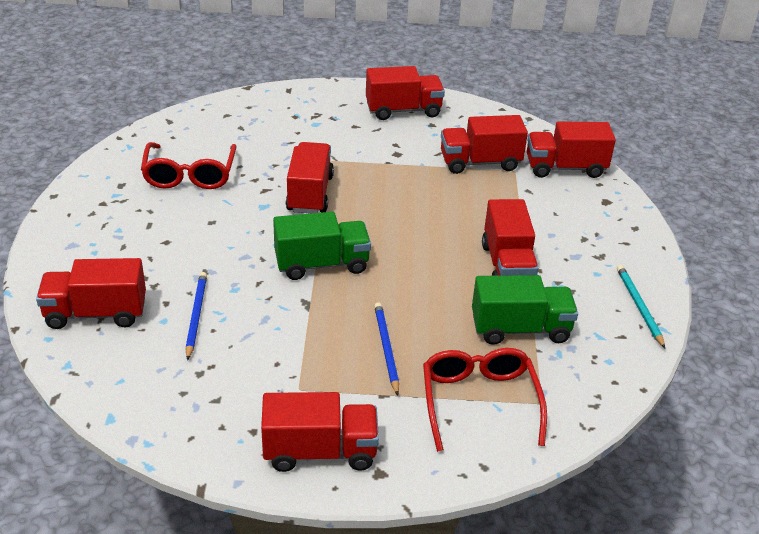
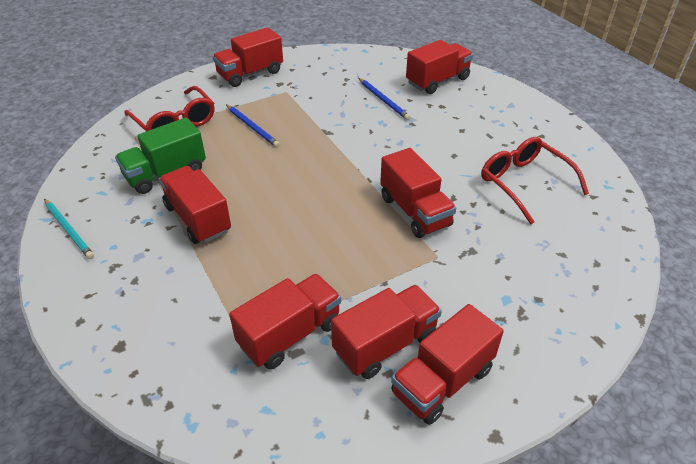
camera: 150 degrees right, 5 degrees up
(322, 264) = (343, 159): green truck -> none
(565, 168) = (184, 381): red truck -> red truck (385, 344)

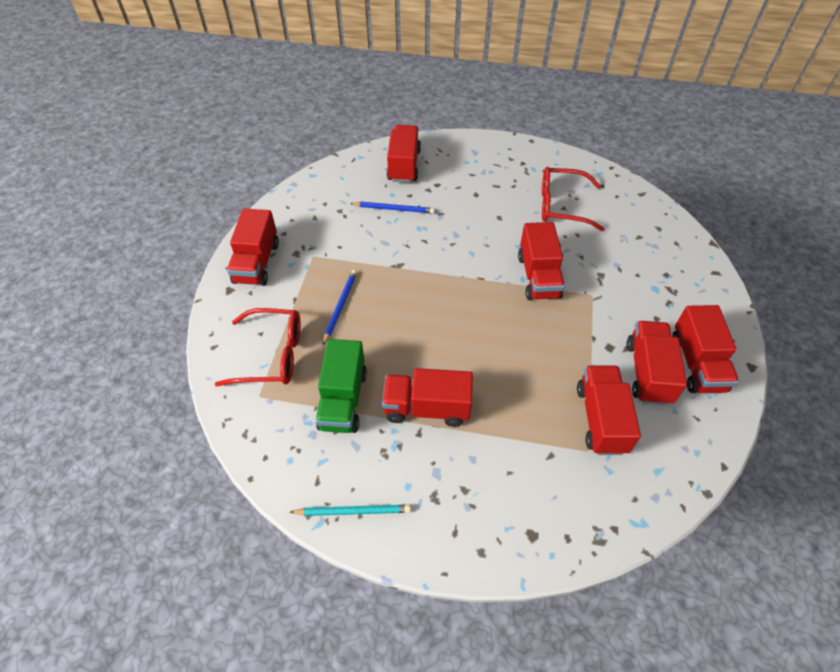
camera: 50 degrees left, 10 degrees up
(252, 127) = (340, 306): blue pencil -> blue pencil turned 75 degrees counterclockwise
(414, 211) = (538, 277): red truck -> red truck turned 75 degrees clockwise

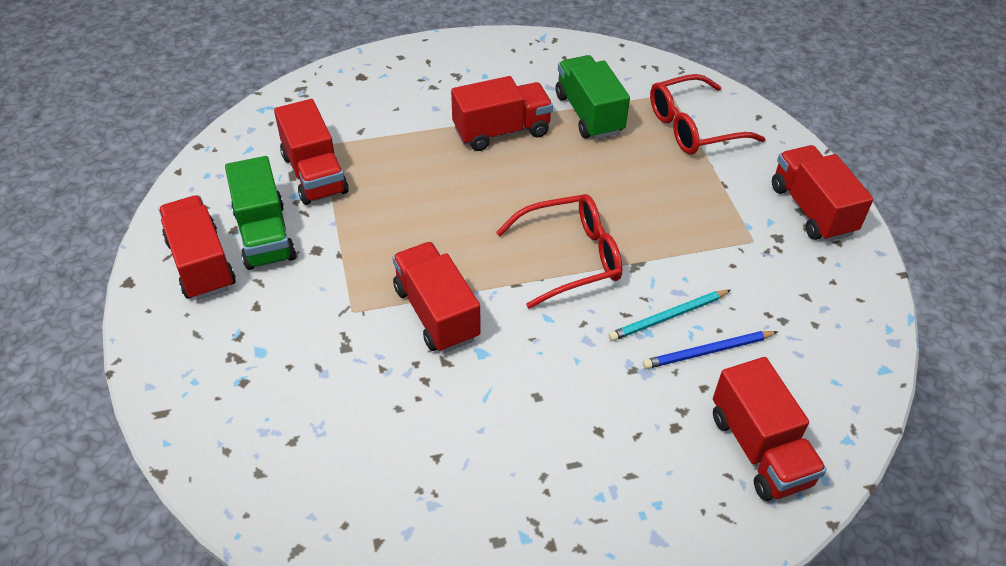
camera: 155 degrees right, 5 degrees down
(340, 306) = (665, 193): blue pencil -> none
(353, 511) = (520, 50): turquoise pencil -> turquoise pencil (668, 317)
(561, 206) = (442, 460): red glasses -> red glasses (571, 257)
(648, 372) = (264, 235): red truck -> green truck

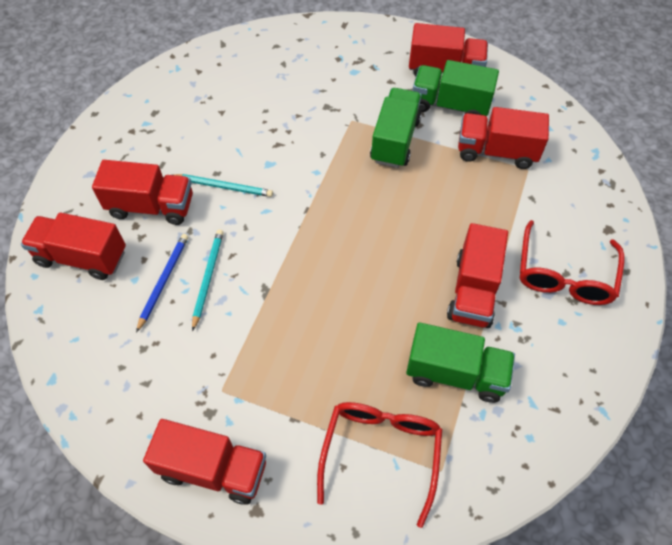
camera: 125 degrees right, 10 degrees up
(357, 258) = (395, 140): none -> green truck
(436, 313) = (317, 157): red truck -> red truck (151, 206)
(550, 376) = (224, 186): none -> turquoise pencil
(571, 257) = (304, 255): red glasses -> red glasses (564, 275)

